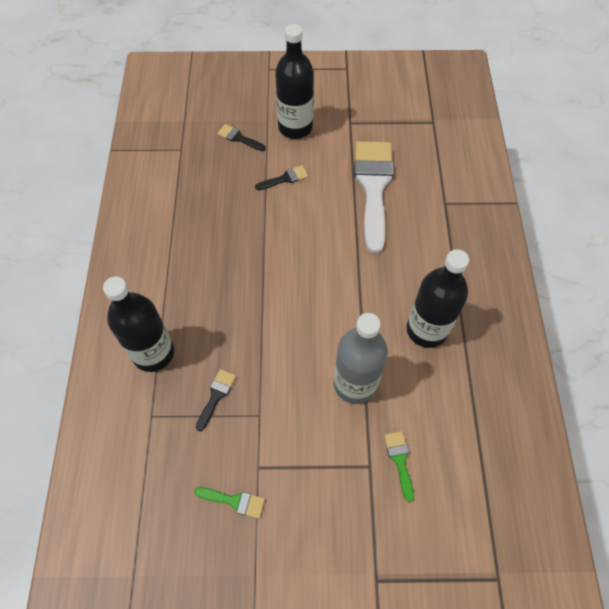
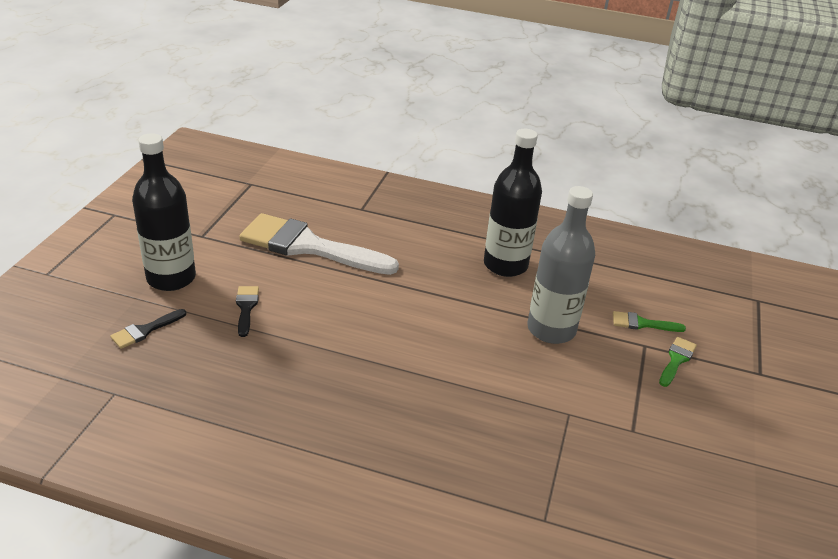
camera: 75 degrees left, 25 degrees down
(153, 353) = (450, 498): black bottle -> none
(216, 396) = (534, 446): black brush -> none
(234, 501) = (671, 461): green brush -> green brush (676, 360)

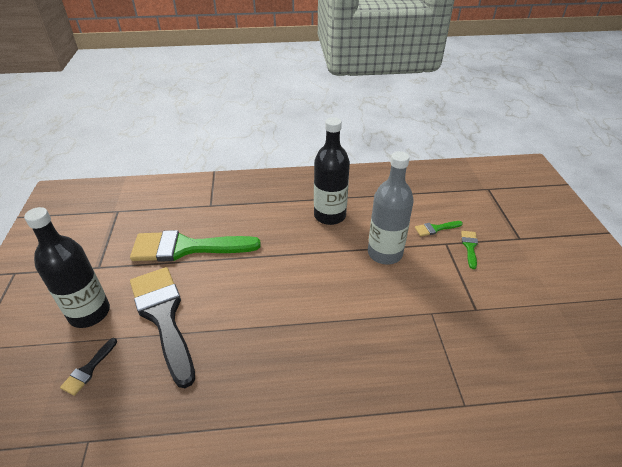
camera: 20 degrees left, 5 degrees up
(246, 307) = (163, 316): black brush -> black brush, size x2.42
(308, 246) = (186, 248): white brush -> green brush

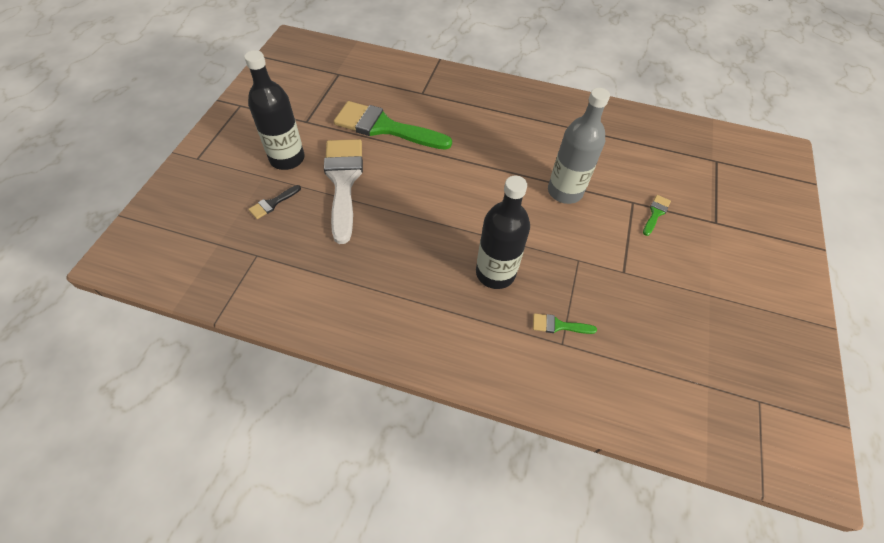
camera: 20 degrees right, 15 degrees up
(163, 316) = (343, 181): black brush -> white brush
(329, 215) = (530, 138): black bottle -> black bottle (495, 273)
(435, 228) = (631, 184): green brush -> green brush (558, 325)

